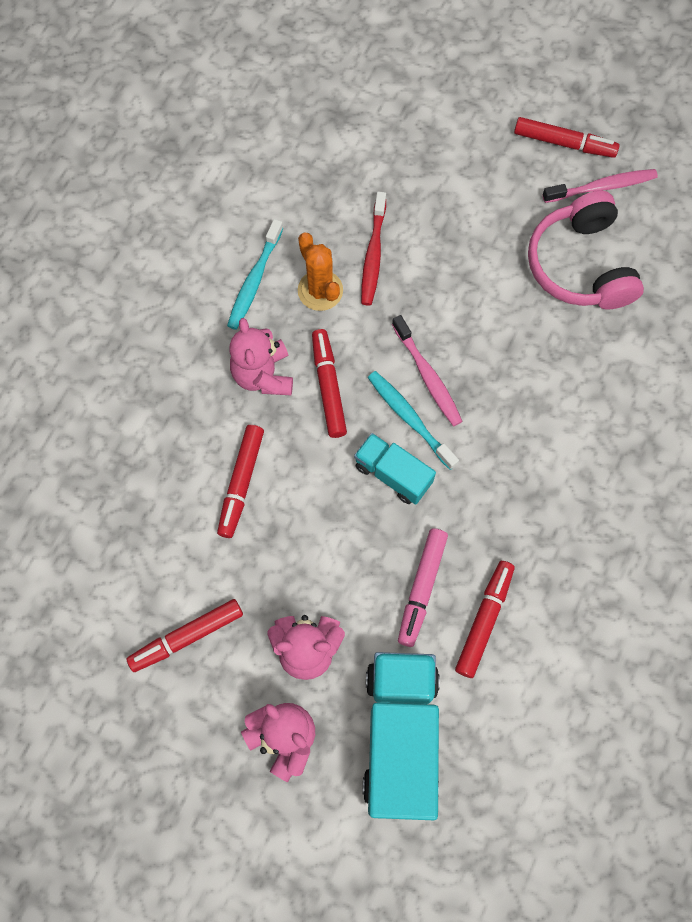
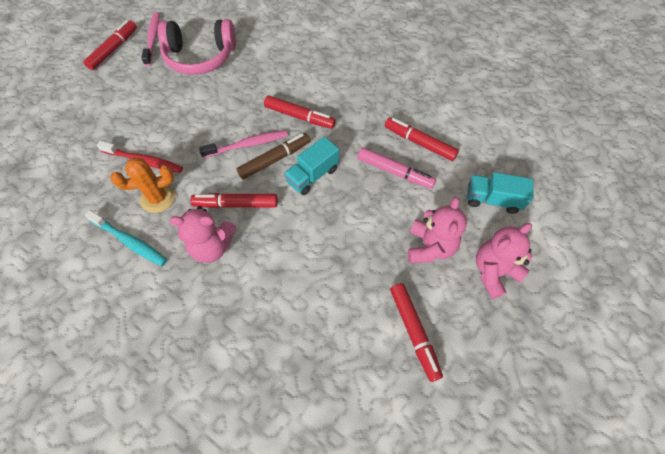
camera: 80 degrees left, 10 degrees down
(241, 483) = (296, 274): red marker -> red marker (299, 117)
(400, 736) = (492, 200): turquoise truck -> turquoise truck, size x0.55
(409, 418) = (275, 159): turquoise toothbrush -> brown marker

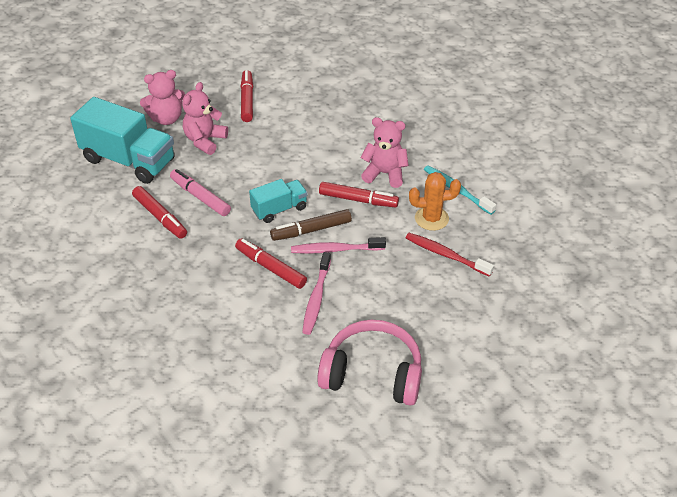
camera: 165 degrees left, 15 degrees down
(114, 49) = (493, 414): red marker -> none
(153, 38) = (437, 422): pink toothbrush -> pink toothbrush (316, 298)
(492, 200) = (129, 160): turquoise truck -> turquoise truck, size x1.83

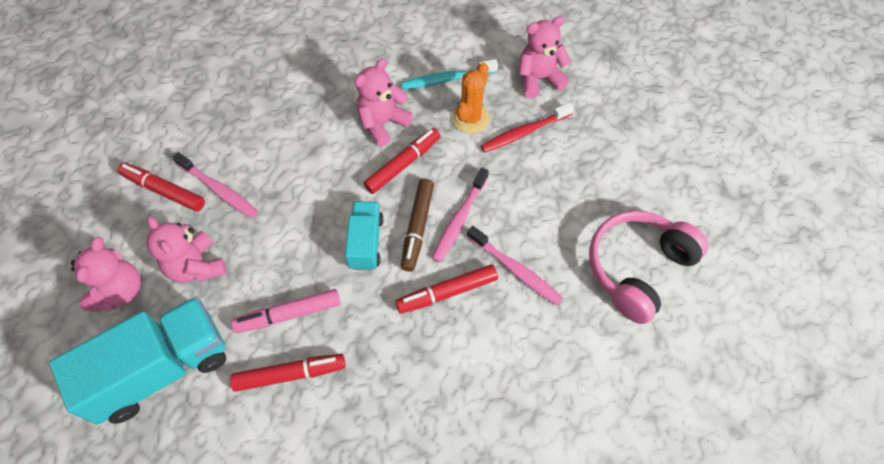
camera: 60 degrees left, 15 degrees up
(266, 123) = (219, 190): none -> pink toothbrush
(507, 243) = (538, 79): none -> pink teddy bear

